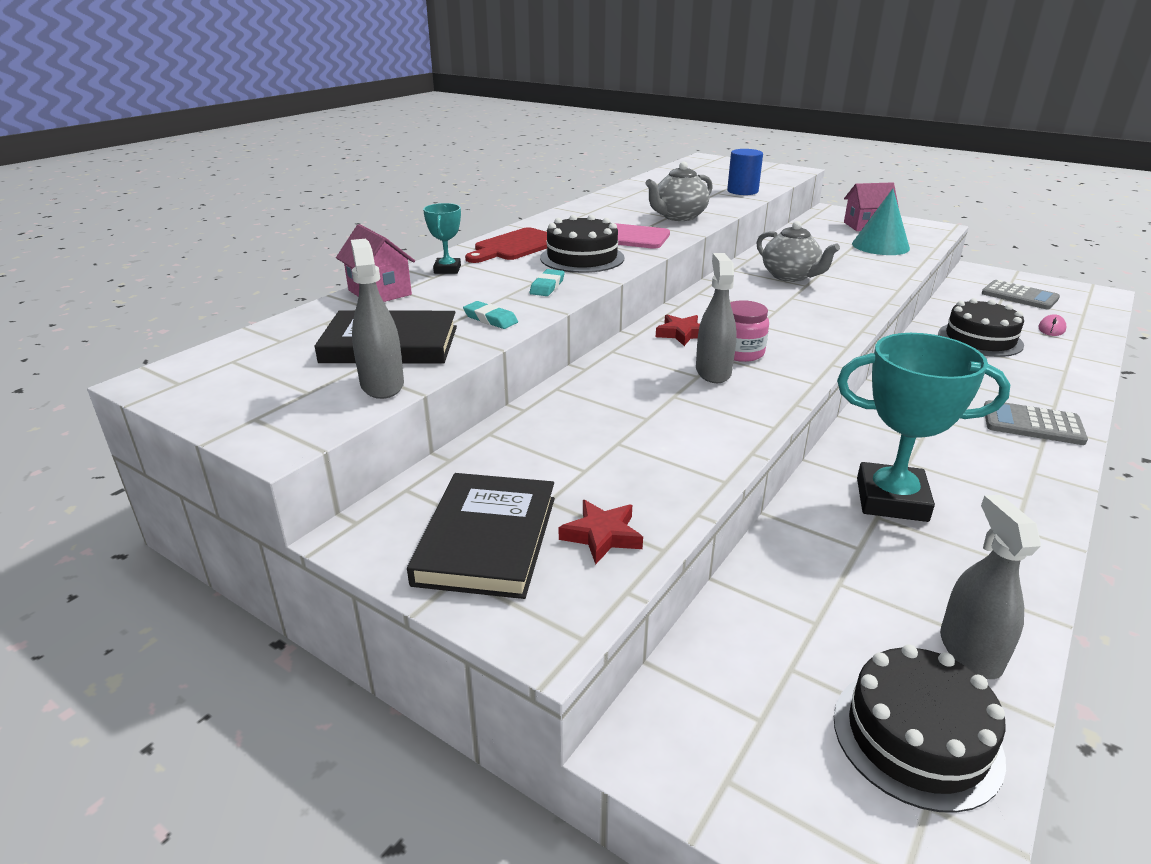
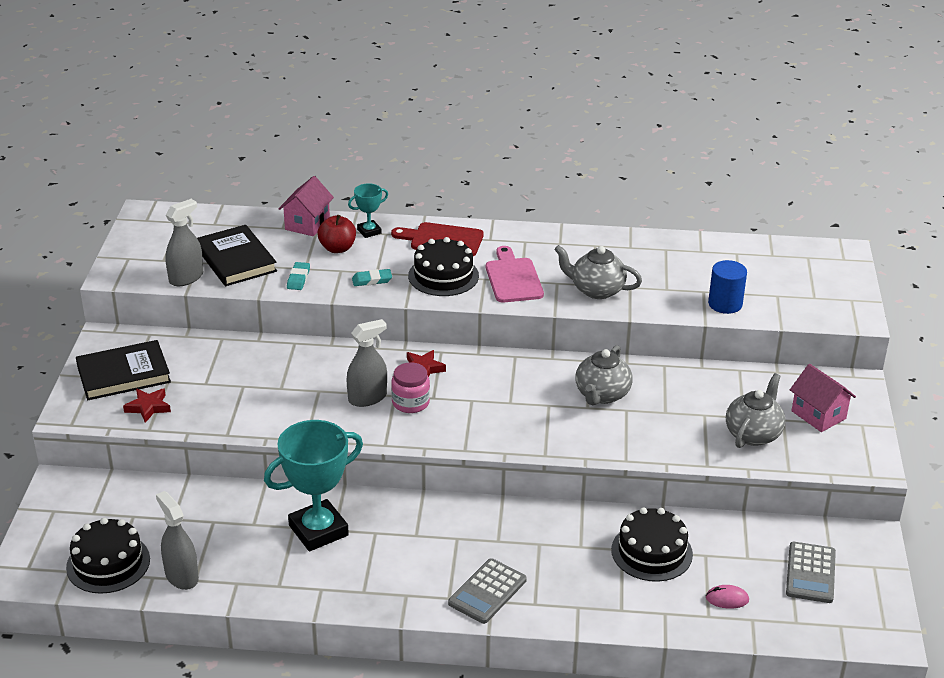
camera: 60 degrees right, 5 degrees up
(457, 289) = (337, 248): none -> red apple
(880, 246) = (753, 434): turquoise cone -> grey teapot
(891, 499) = (318, 530): turquoise trophy -> turquoise trophy turned 75 degrees clockwise
(970, 651) = (181, 576): grey spray bottle -> grey spray bottle turned 90 degrees counterclockwise
(1032, 424) = (487, 592): grey calculator -> grey calculator turned 135 degrees counterclockwise

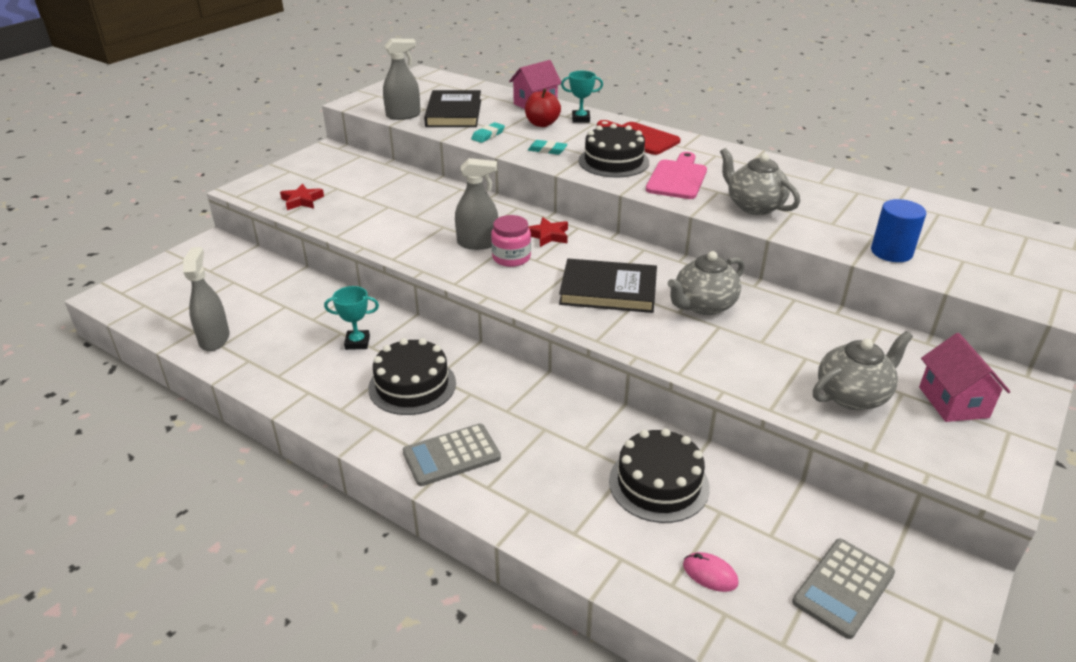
camera: 30 degrees right, 0 degrees up
(108, 563) = (176, 309): black cake -> black cake (412, 385)
(123, 374) = (311, 175): black book -> black book (608, 290)
(318, 530) = (357, 342): turquoise trophy -> turquoise trophy, size x0.48

